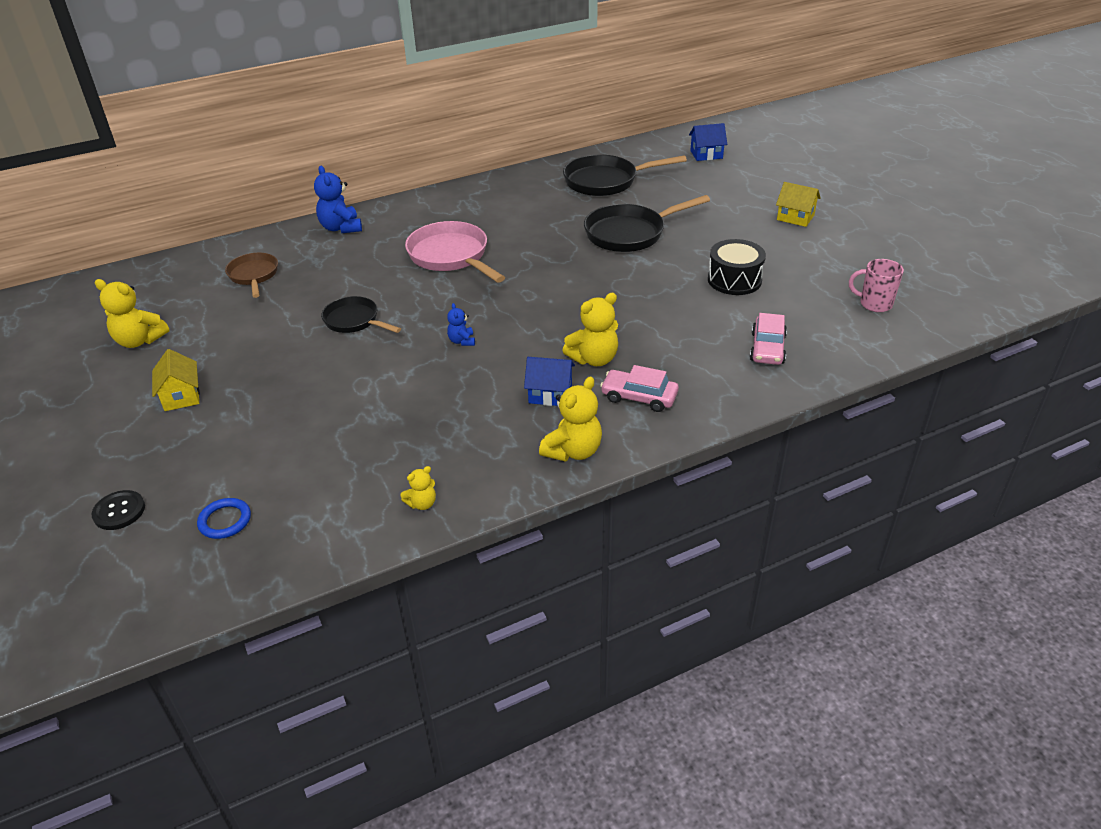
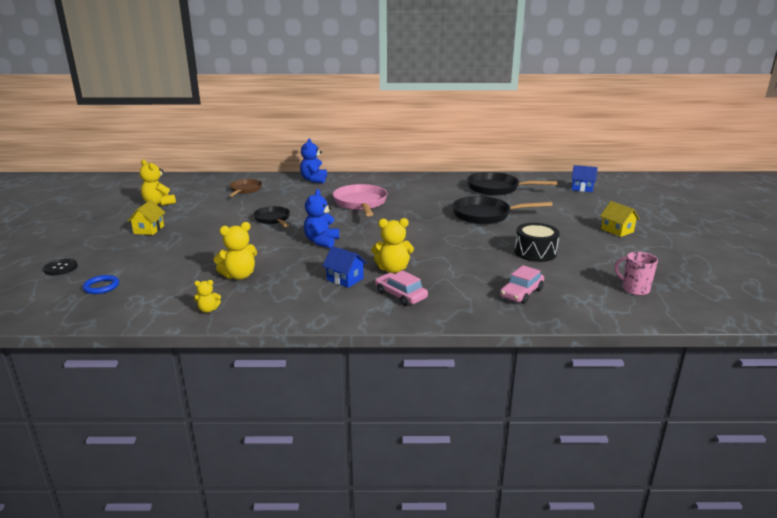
camera: 25 degrees right, 15 degrees down
(462, 341) = (321, 242): blue teddy bear -> blue teddy bear, size x1.83
(573, 451) = (326, 310): yellow teddy bear -> yellow teddy bear (239, 276)

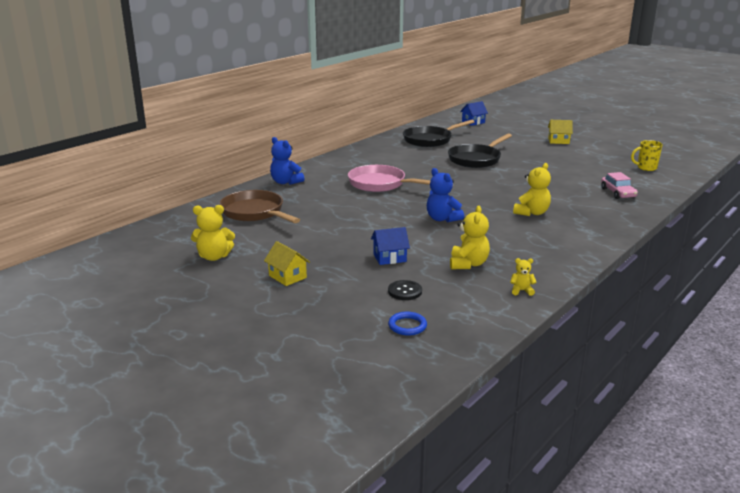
camera: 50 degrees left, 0 degrees up
(61, 268) = (325, 338): black button -> black button (405, 291)
(208, 310) = (521, 291): yellow teddy bear -> yellow teddy bear turned 120 degrees counterclockwise
(245, 190) = (255, 213): brown pan -> brown pan, size x1.61
(273, 219) = (359, 222): black pan -> none
(345, 279) = (528, 231): blue house -> blue house (389, 258)
(401, 295) = (579, 223): pink car -> none
(535, 252) = (562, 169): black drum -> none
(634, 289) = (646, 168): pink mug -> yellow mug

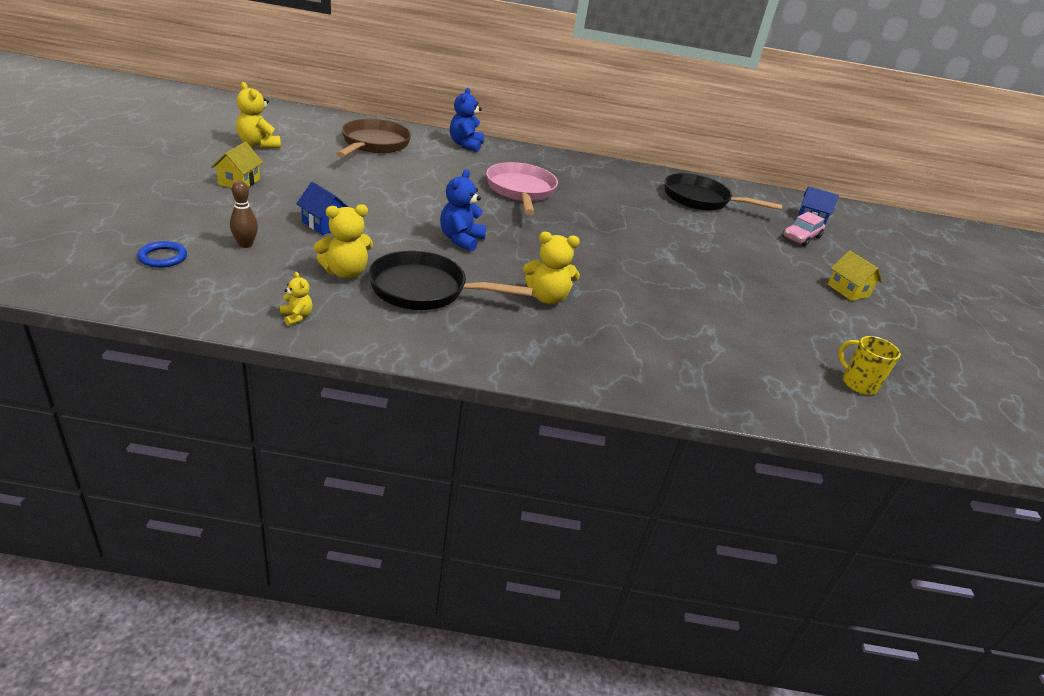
camera: 50 degrees right, 10 degrees up
(405, 291) = (245, 244): black button -> brown bowling pin
(476, 159) = (680, 237): black pan -> black pan (425, 290)
(618, 193) = (709, 364): pink car -> pink car (801, 237)

